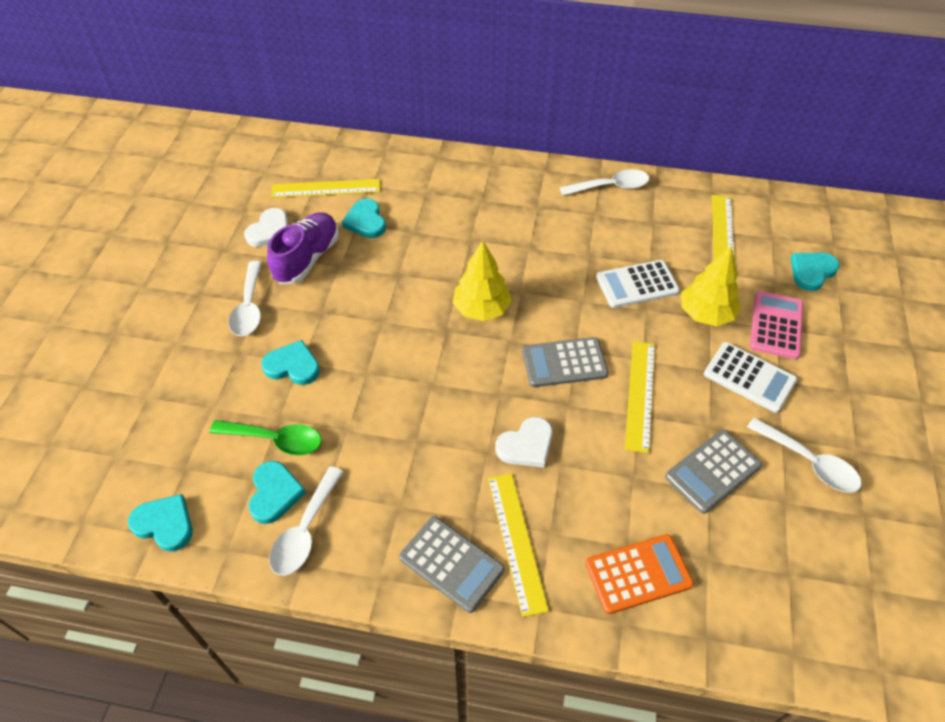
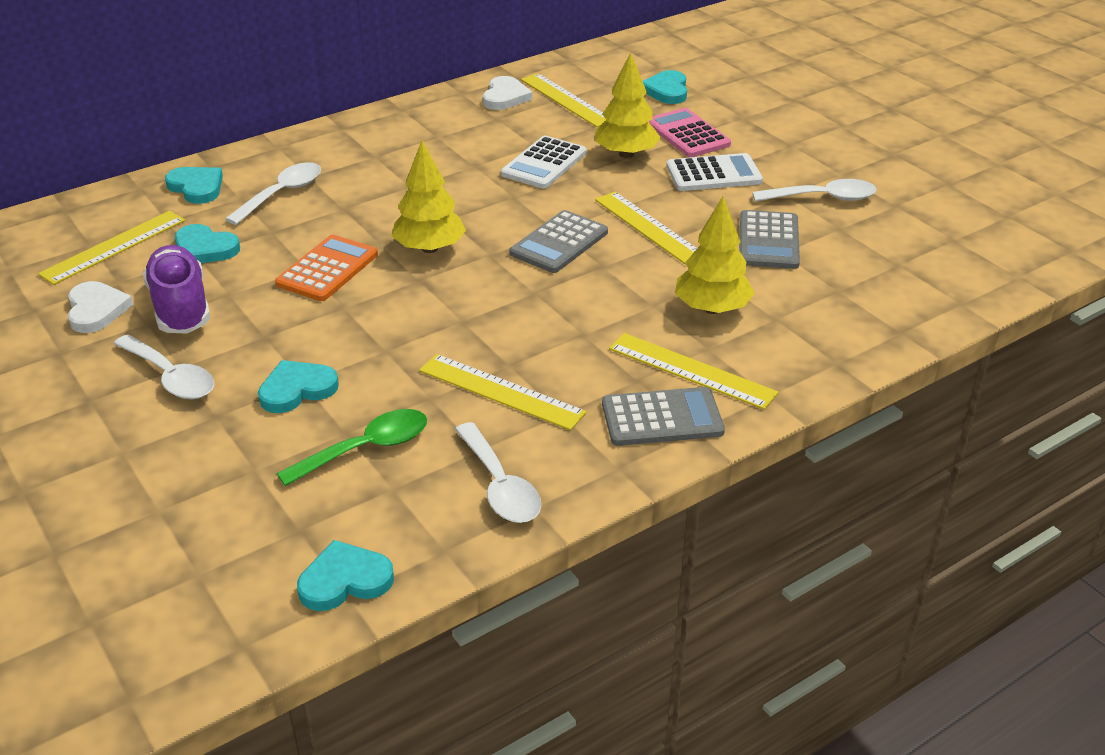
camera: 45 degrees left, 15 degrees down
(275, 493) = (428, 483): turquoise heart -> turquoise heart (197, 187)
(388, 458) = (501, 391): none -> yellow ruler
(526, 445) = (608, 310): white heart -> white heart (505, 97)
(595, 500) = (712, 308): none -> yellow tree
(611, 187) = (423, 112): white spoon -> white spoon (282, 194)
(638, 574) = (806, 329): orange calculator -> orange calculator (327, 269)

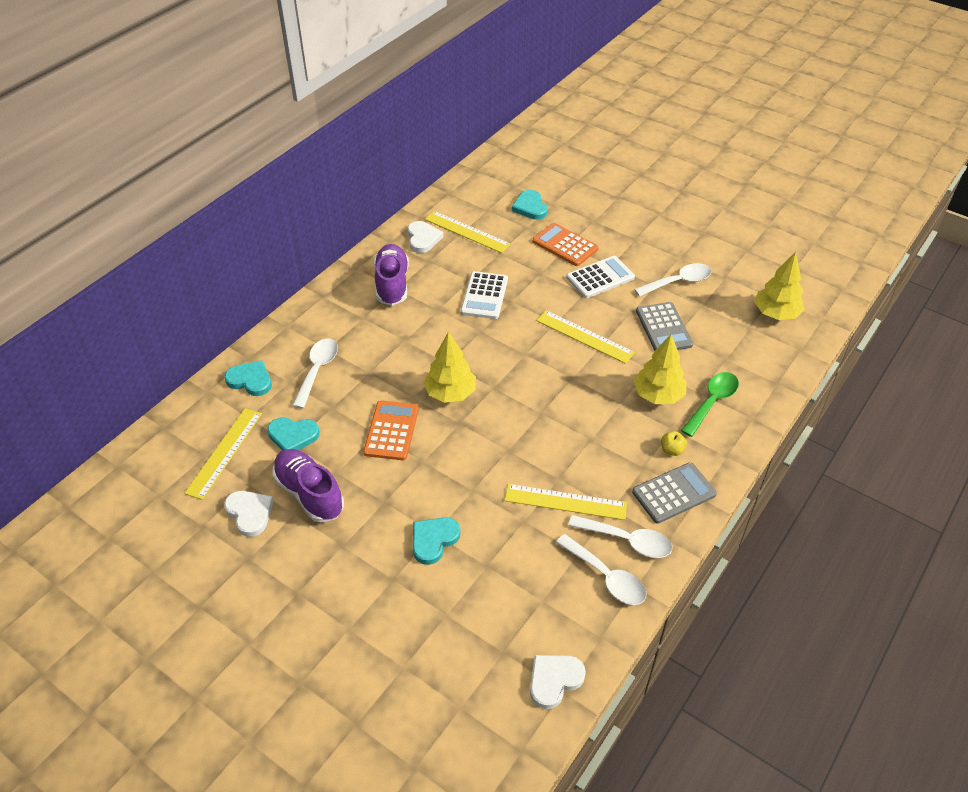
camera: 20 degrees left, 10 degrees up
(171, 377) = (341, 556): white spoon -> white spoon (627, 540)
(345, 580) = (554, 680): turquoise heart -> white heart
(366, 449) = (507, 574): green spoon -> green spoon (712, 402)
(434, 132) = (392, 284): none -> purple shoe
(559, 243) = (533, 365): grey calculator -> none
(626, 154) = (534, 273): yellow tree -> yellow tree (776, 313)
(687, 134) = (565, 245): pink calculator -> orange calculator
(691, 371) = (671, 450): yellow ruler -> yellow apple

